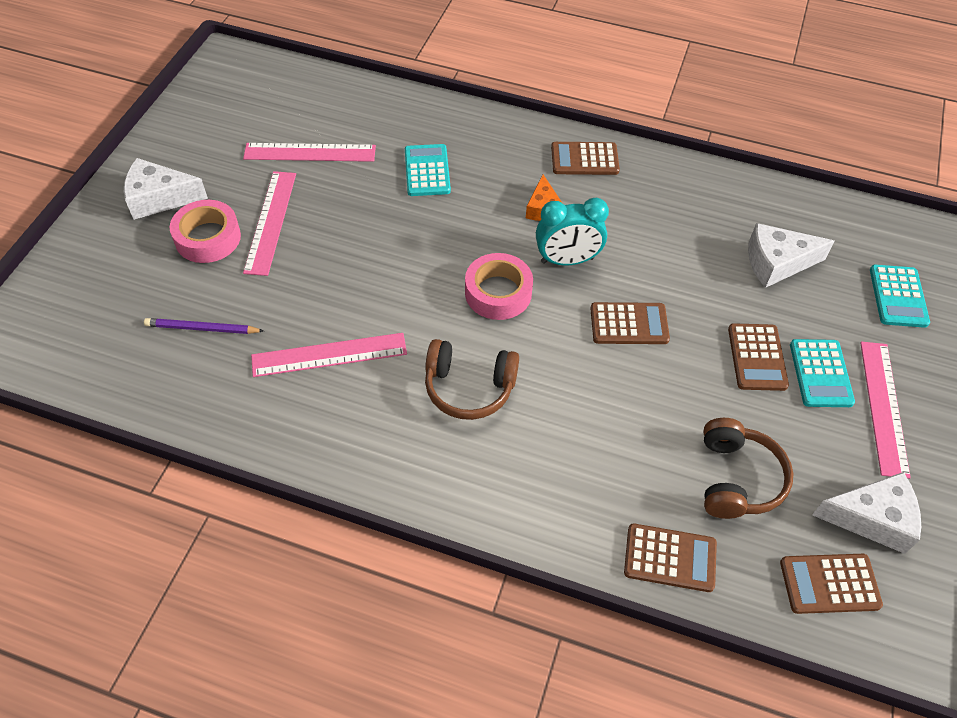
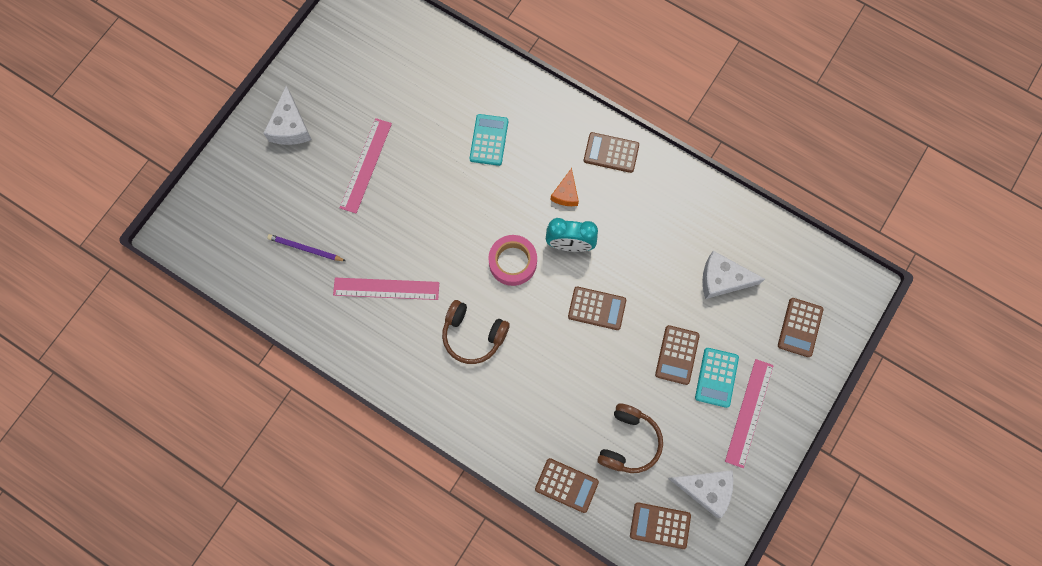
camera: 15 degrees right, 20 degrees up
(159, 198) = (290, 127): white cheese -> white cheese turned 105 degrees counterclockwise
(208, 238) = (320, 171): pink tape -> none
(310, 152) = (405, 104): pink ruler -> none
(898, 296) = (799, 327): turquoise calculator -> brown calculator

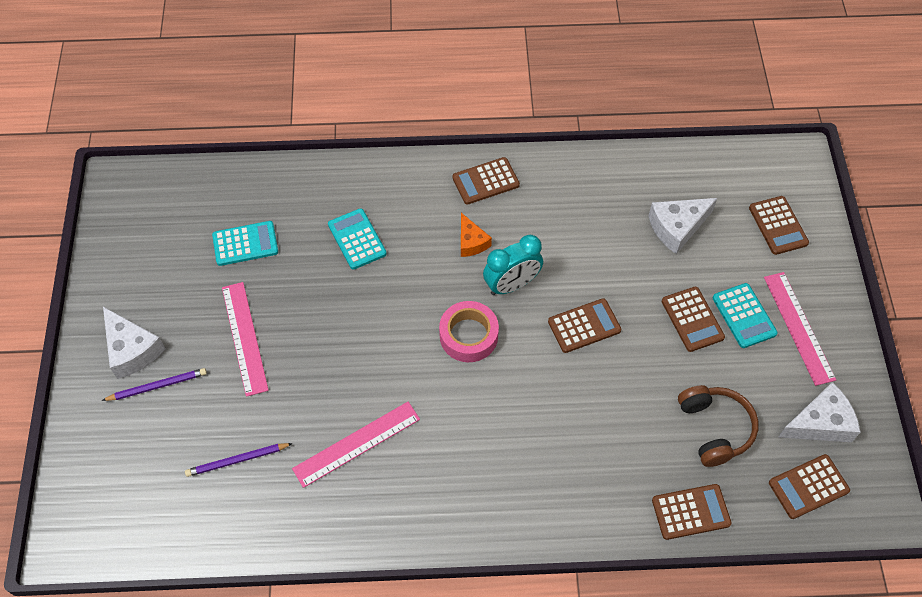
camera: 35 degrees left, 15 degrees down
(290, 163) = (157, 386): none -> purple pencil
(412, 95) = (245, 244): none -> turquoise calculator
(473, 335) = (483, 430): brown headphones -> none

